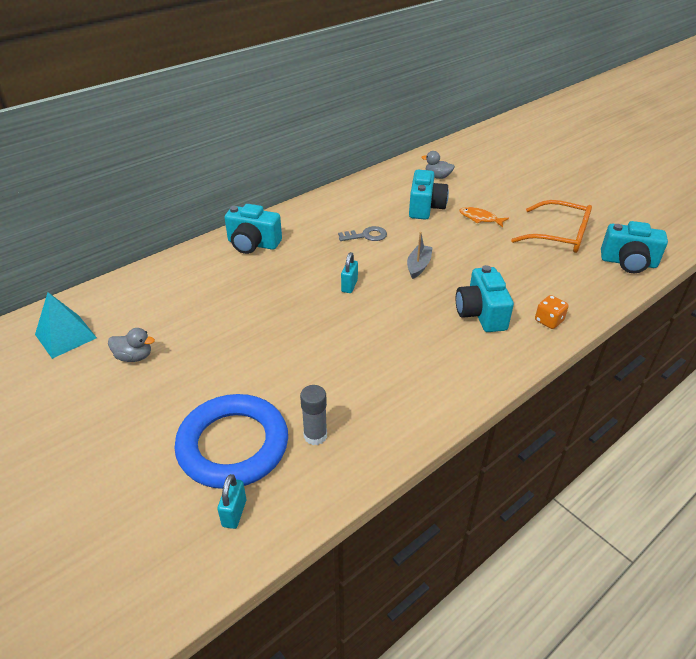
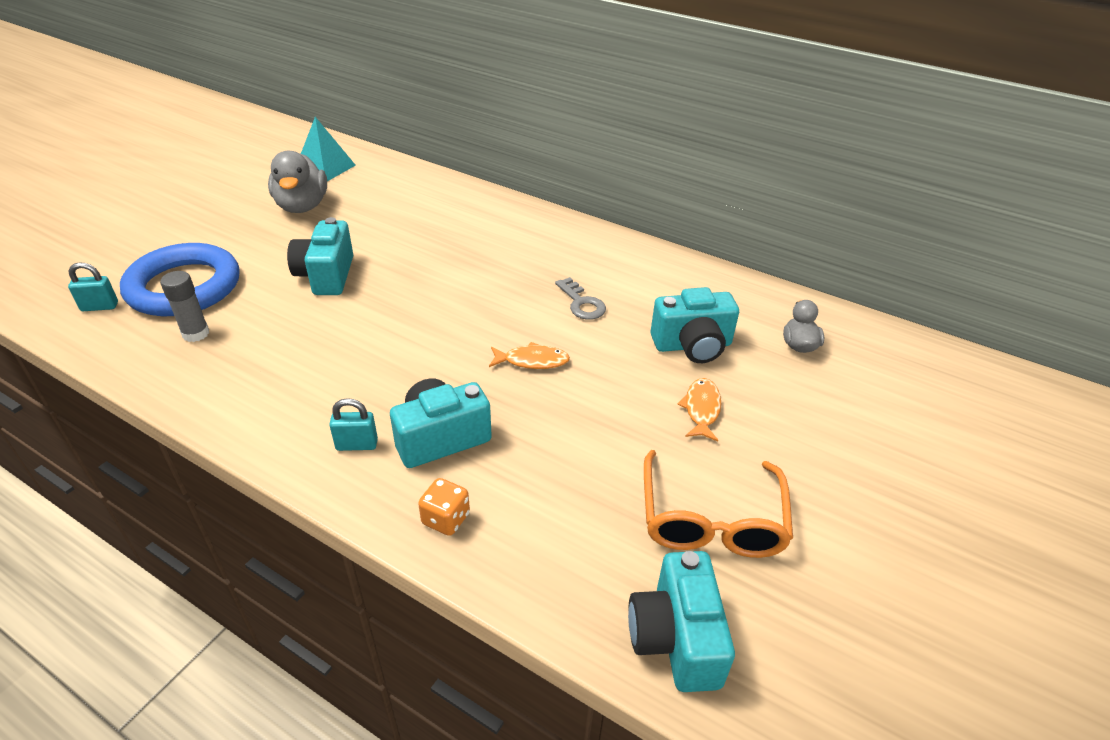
camera: 70 degrees right, 0 degrees up
(134, 357) = (302, 206): grey duck -> grey duck, size x1.79
(253, 244) = (515, 225): turquoise camera -> turquoise camera (326, 276)
(349, 286) = (461, 309): turquoise padlock -> turquoise padlock (357, 444)
(418, 266) = (532, 361): grey boat -> orange fish

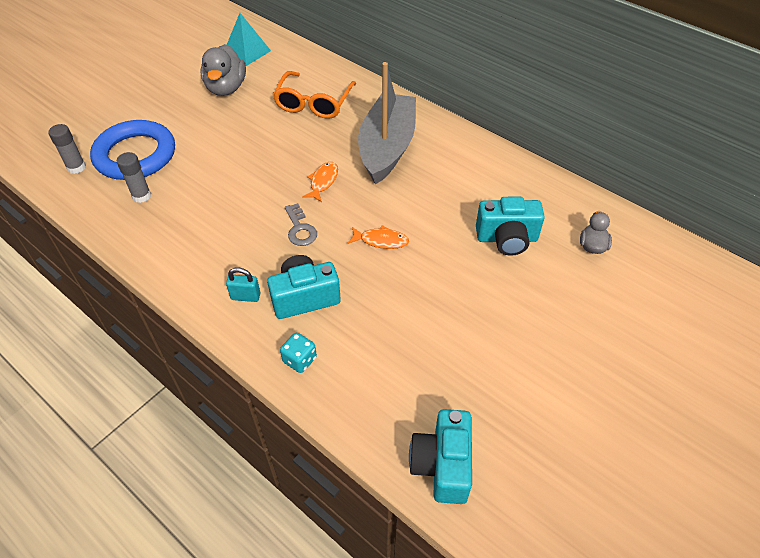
camera: 10 degrees right, 10 degrees up
(99, 307) = (76, 167): turquoise padlock -> grey glue stick
(326, 276) = (238, 153): turquoise camera -> none
(446, 519) = (300, 360): orange dice -> turquoise dice
(520, 257) = (387, 147): none -> grey boat
(581, 303) = (428, 193): grey key -> grey key (300, 229)
(701, 409) = (501, 294): orange fish -> orange fish (323, 181)
(711, 520) = (487, 382): orange glasses -> orange glasses (314, 103)

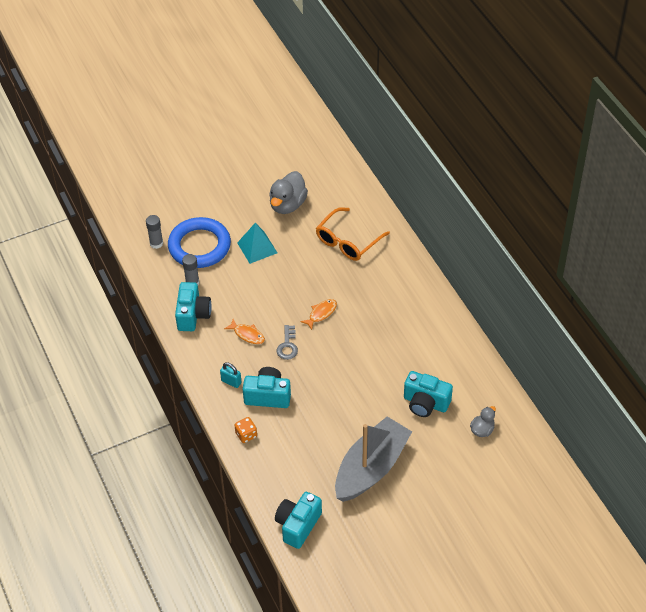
camera: 25 degrees right, 0 degrees up
(157, 232) = (193, 315): none -> turquoise camera
(247, 52) = (319, 172): turquoise pyramid -> turquoise pyramid (257, 247)
(300, 360) = (246, 435): turquoise dice -> orange dice
(381, 241) = (338, 374): orange fish -> orange fish (247, 334)
(387, 147) = (382, 300): grey boat -> grey boat (371, 468)

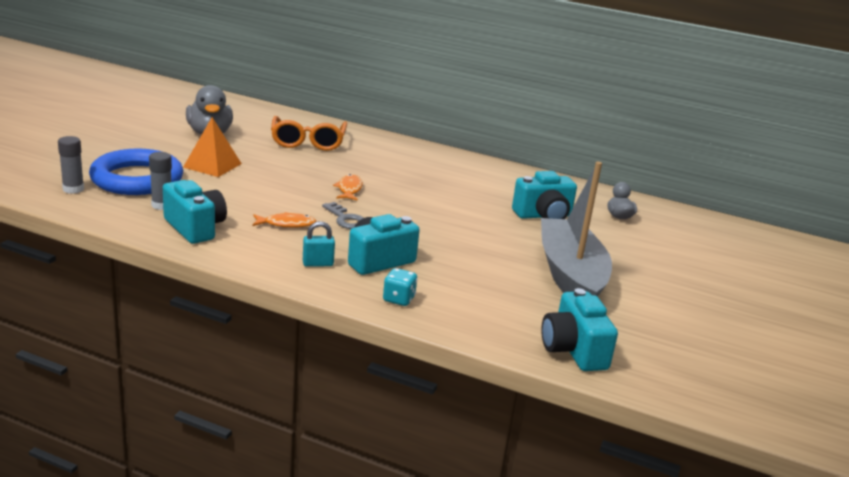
camera: 45 degrees left, 25 degrees down
(246, 435) = (399, 299): orange dice -> turquoise dice
(257, 247) = (212, 165): turquoise pyramid -> orange pyramid

